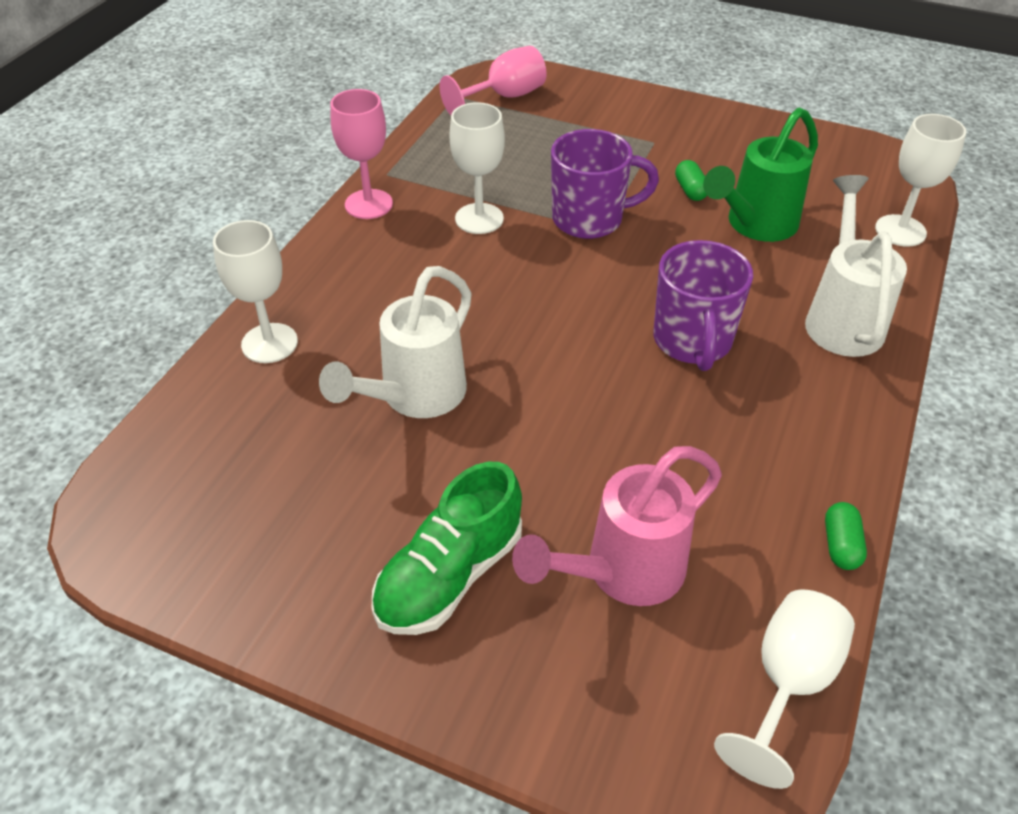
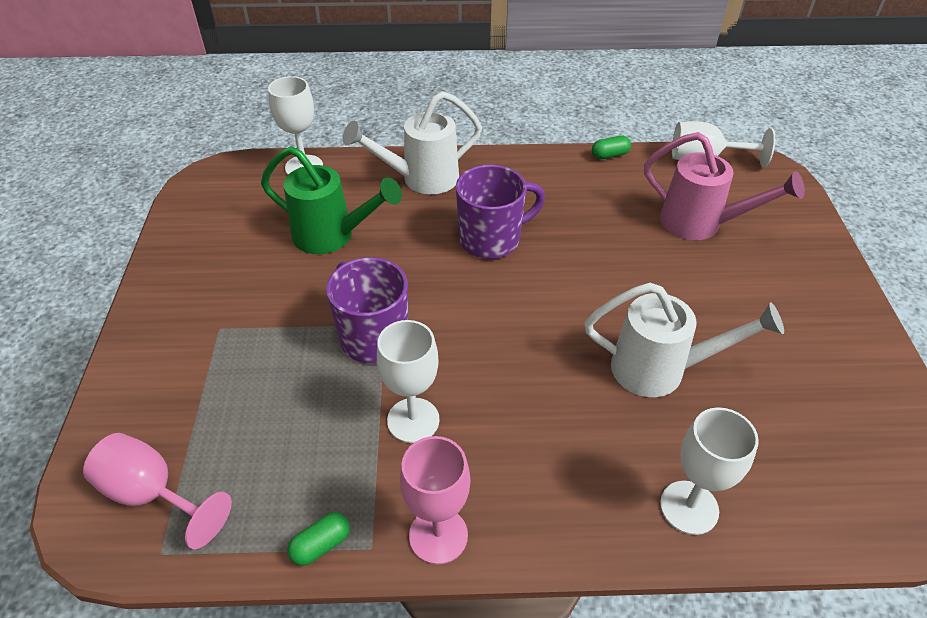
camera: 115 degrees left, 0 degrees up
(449, 575) = (773, 292): green shoe -> none
(690, 190) = (296, 283): green capsule -> green capsule (321, 545)

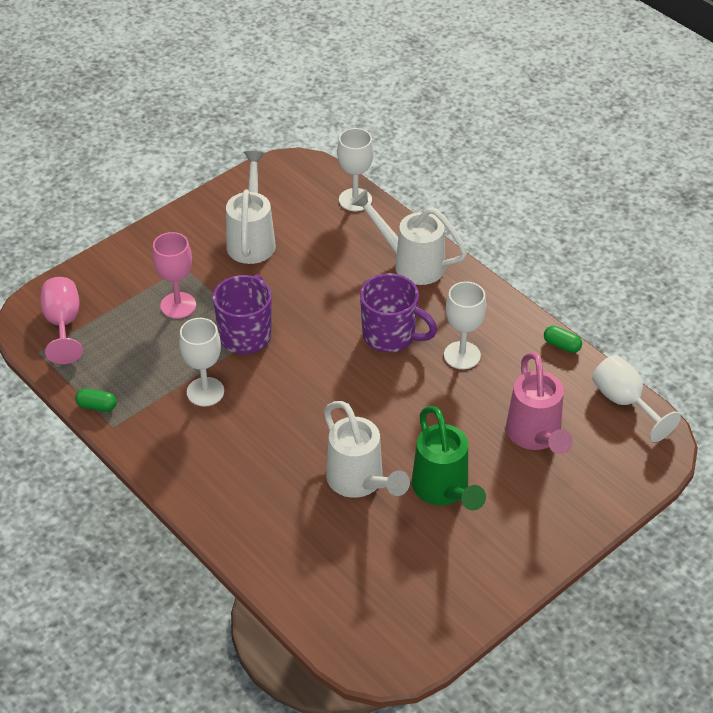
camera: 50 degrees right, 0 degrees up
(255, 256) = (252, 239): none -> white watering can
(333, 236) = (307, 260): green watering can -> green watering can (444, 491)
(438, 535) = (145, 447): pink goblet -> pink goblet (178, 305)
(689, 507) = (264, 544): white goblet -> white goblet (462, 355)

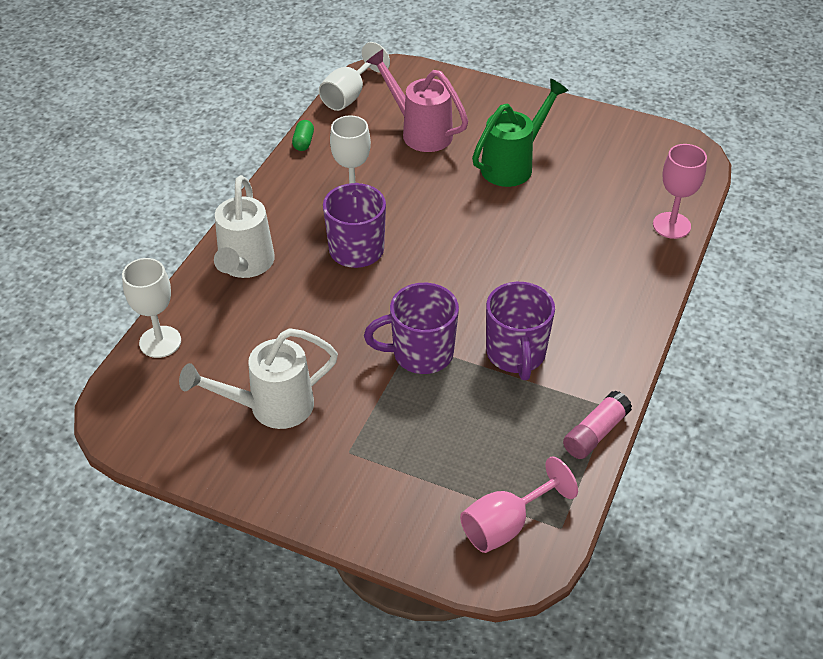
camera: 115 degrees left, 0 degrees up
(97, 406) = (595, 433): green capsule -> pink glue stick
(178, 305) = (412, 429): pink goblet -> pink goblet (671, 225)
(205, 392) = (516, 354): white goblet -> purple mug
(360, 483) = (542, 213): white watering can -> none
(536, 437) = (419, 131): pink watering can -> pink watering can turned 105 degrees counterclockwise

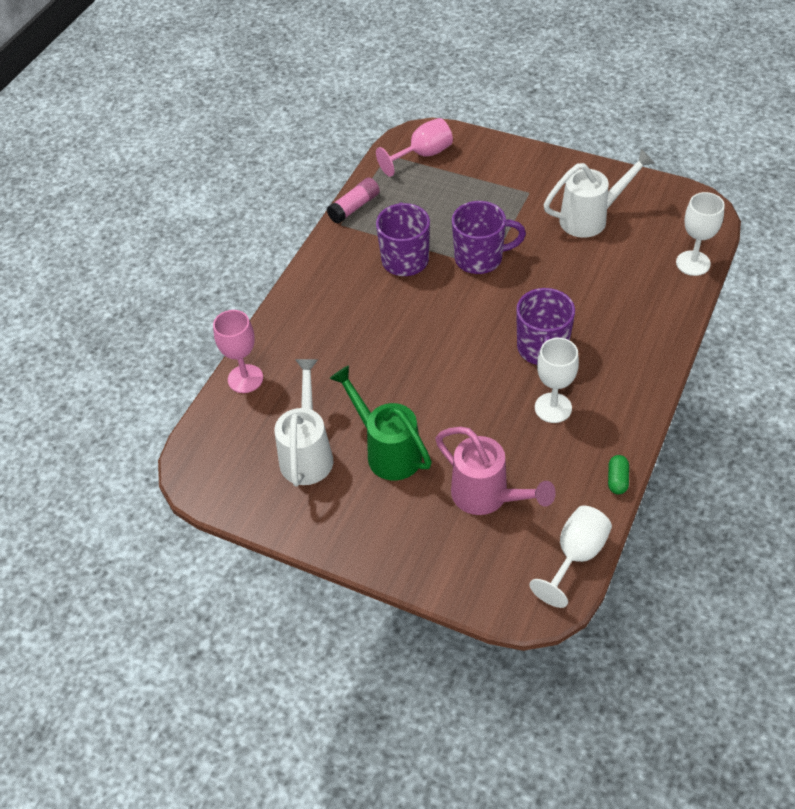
camera: 175 degrees left, 5 degrees up
(245, 266) = (642, 330): white watering can -> white watering can (307, 452)
(513, 165) = (387, 450): green watering can -> green watering can turned 90 degrees clockwise

